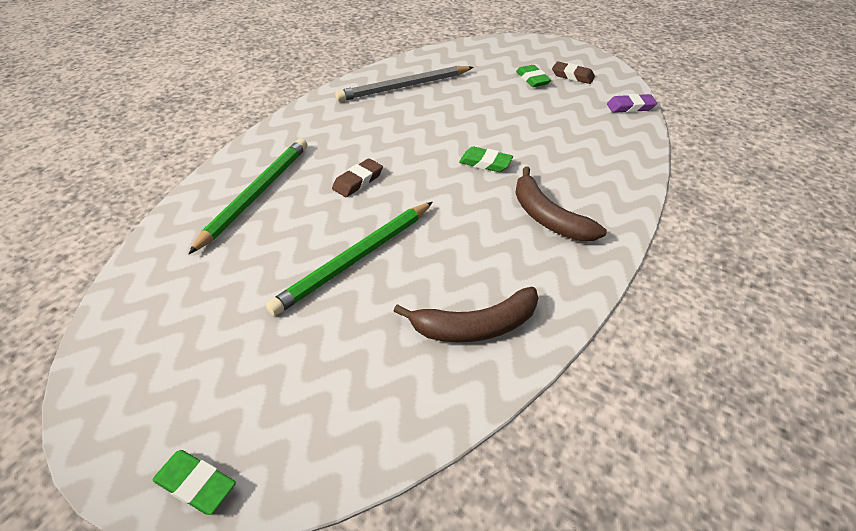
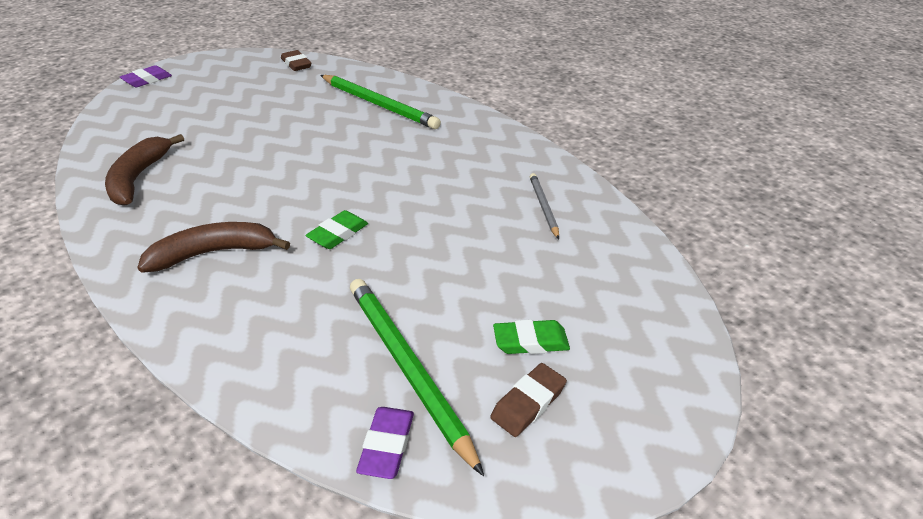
camera: 105 degrees right, 5 degrees down
(196, 484) = (147, 80): green eraser -> purple eraser
(356, 259) = (261, 138): green pencil -> green pencil (407, 368)
(358, 181) = (363, 151): brown eraser -> brown eraser (296, 64)
(404, 87) = (543, 207): grey pencil -> grey pencil, size x0.53

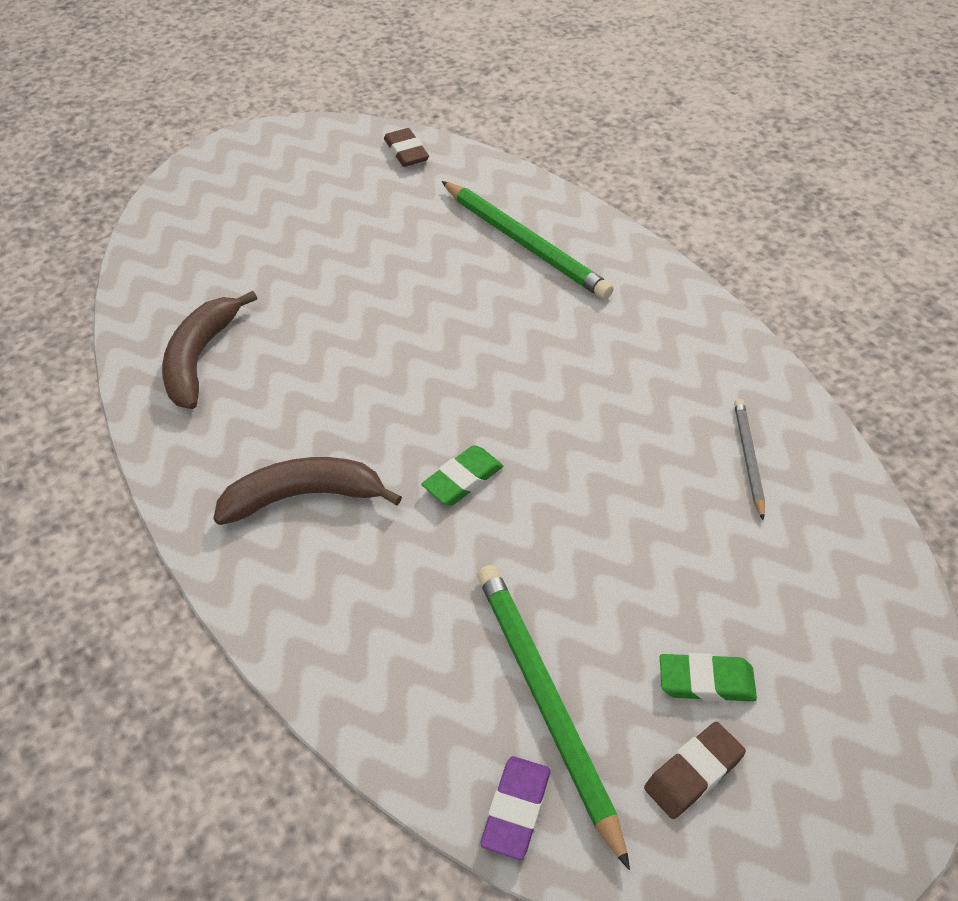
camera: 10 degrees right, 10 degrees up
(147, 80) = (198, 172): purple eraser -> none

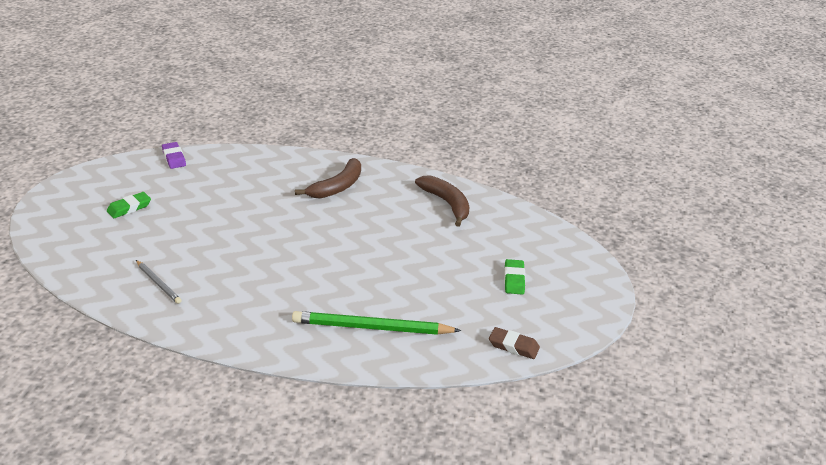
camera: 135 degrees right, 15 degrees down
(463, 479) = (281, 218): green eraser -> green eraser (514, 280)
(545, 704) = (185, 180): green pencil -> none
(693, 773) = (119, 187): brown eraser -> none

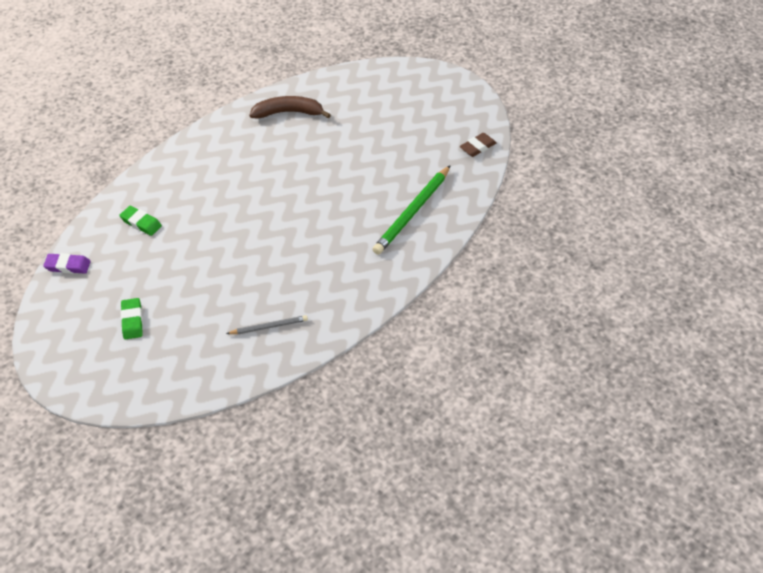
camera: 60 degrees left, 15 degrees up
(337, 187) = (212, 168): brown banana -> none
(514, 280) = (408, 116): green eraser -> green eraser (141, 223)

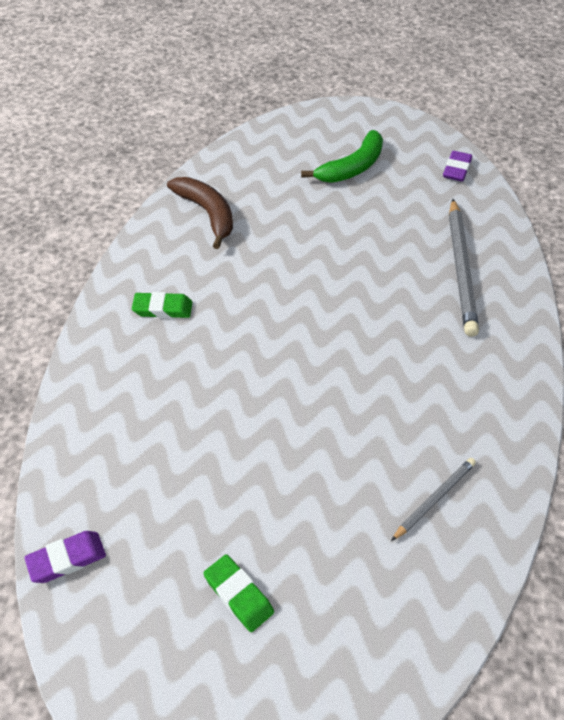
camera: 30 degrees left, 0 degrees up
(141, 223) = (130, 438): green eraser -> green eraser (163, 309)
(288, 113) = (207, 214): brown banana -> brown banana turned 90 degrees clockwise
(408, 118) = (352, 167): none -> green banana
(413, 212) = (461, 268): green pencil -> grey pencil
(477, 147) = (456, 169): brown eraser -> purple eraser

